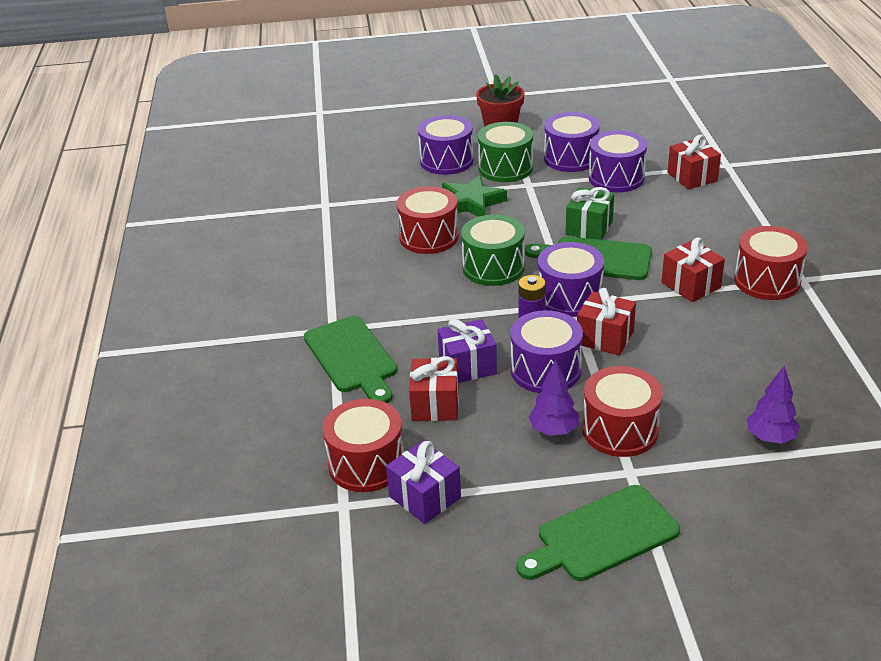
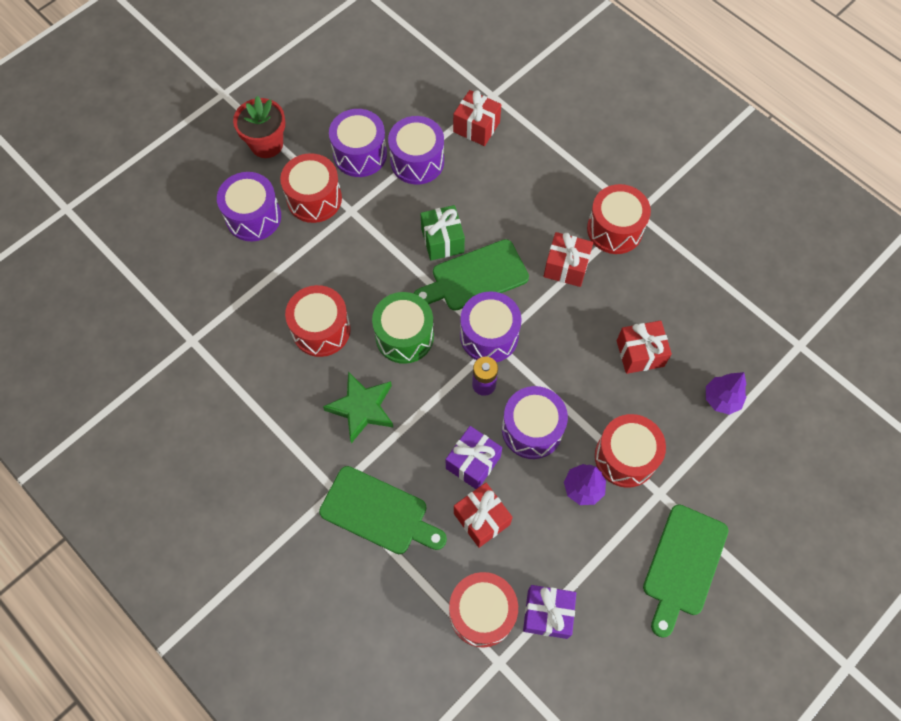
camera: 40 degrees left, 30 degrees up
(471, 203) = (321, 263): green star -> green star (362, 408)
(505, 168) = (314, 199): green drum -> red drum
(605, 338) = (547, 366): red gift -> red gift (640, 353)

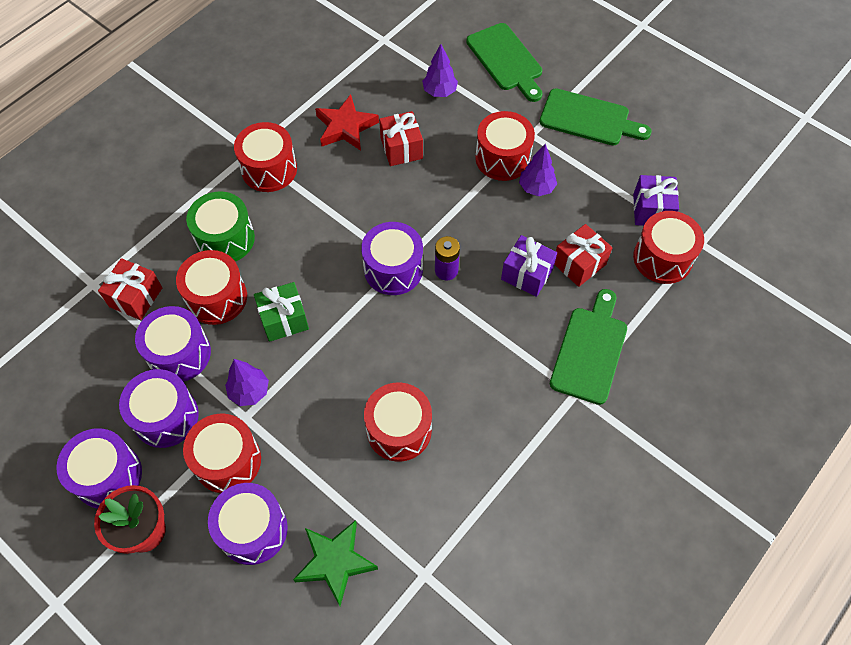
camera: 95 degrees left, 5 degrees down
(362, 408) = (485, 378): green star -> green star (335, 562)
(374, 214) = (249, 391): none -> purple tree
(404, 336) = (400, 346): green drum -> green drum (225, 239)
(470, 188) = (217, 297): none -> red drum
(475, 277) = (327, 286): green cutting board -> green cutting board (506, 60)
(532, 429) = (487, 228): purple drum -> purple drum (108, 476)
(566, 267) = (313, 208): red gift -> none
(669, 301) = (346, 127): none -> red star

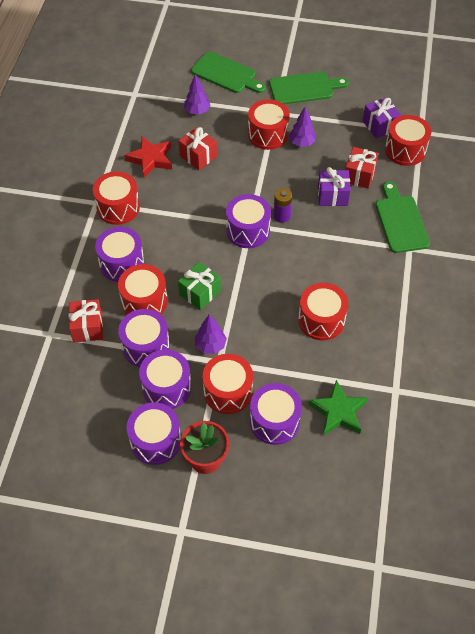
camera: 30 degrees left, 5 degrees down
(225, 239) = (122, 263): green drum -> purple drum

